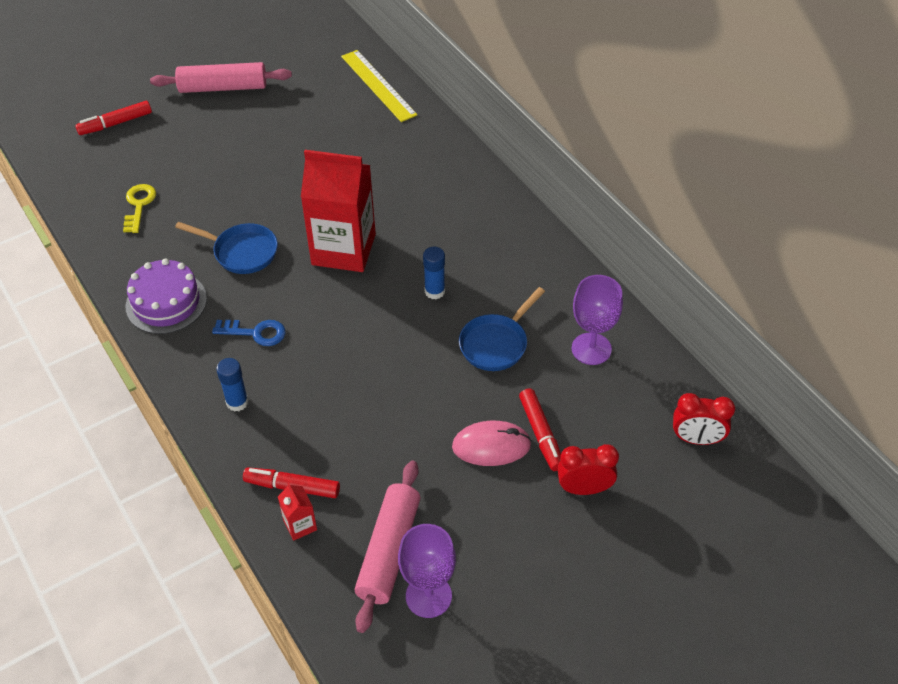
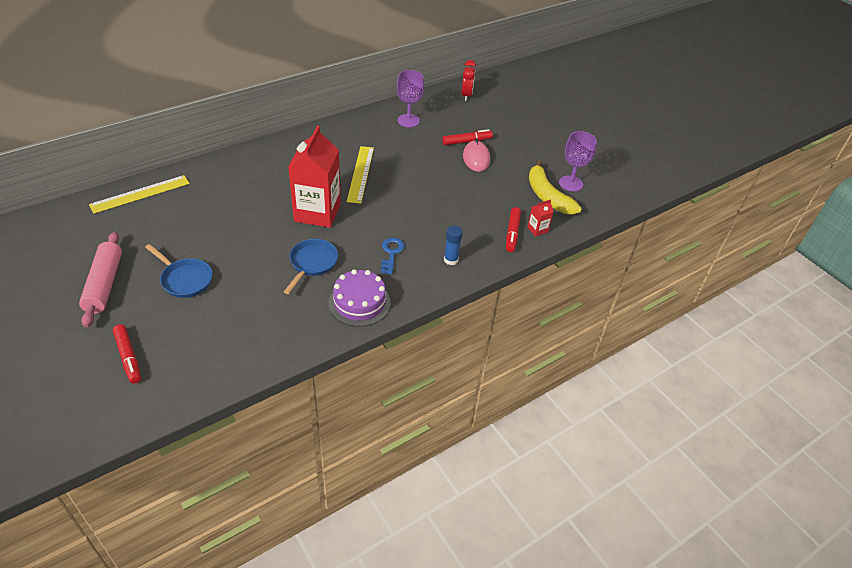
camera: 95 degrees left, 5 degrees down
(139, 205) = (247, 329): yellow key -> none
(389, 551) = (547, 196): pink rolling pin -> yellow banana
(434, 291) = (360, 174): blue glue stick -> yellow ruler
(496, 344) = (404, 152): blue pan -> blue pan (185, 279)
(584, 488) = (499, 131): red clock -> none

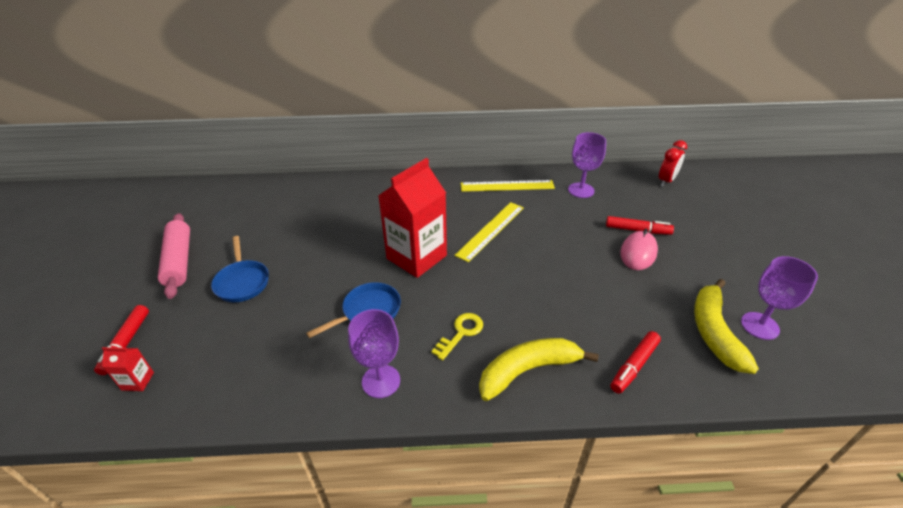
camera: 35 degrees right, 5 degrees down
(104, 284) = (179, 261): pink rolling pin -> pink rolling pin turned 45 degrees counterclockwise
(140, 194) = (281, 189): yellow ruler -> yellow ruler (507, 186)
(359, 302) = (381, 381): purple cake -> purple goblet
(391, 253) = (461, 333): blue key -> yellow key
(451, 260) = (528, 370): blue glue stick -> yellow banana
(537, 229) = (674, 374): red carton -> red carton (138, 381)

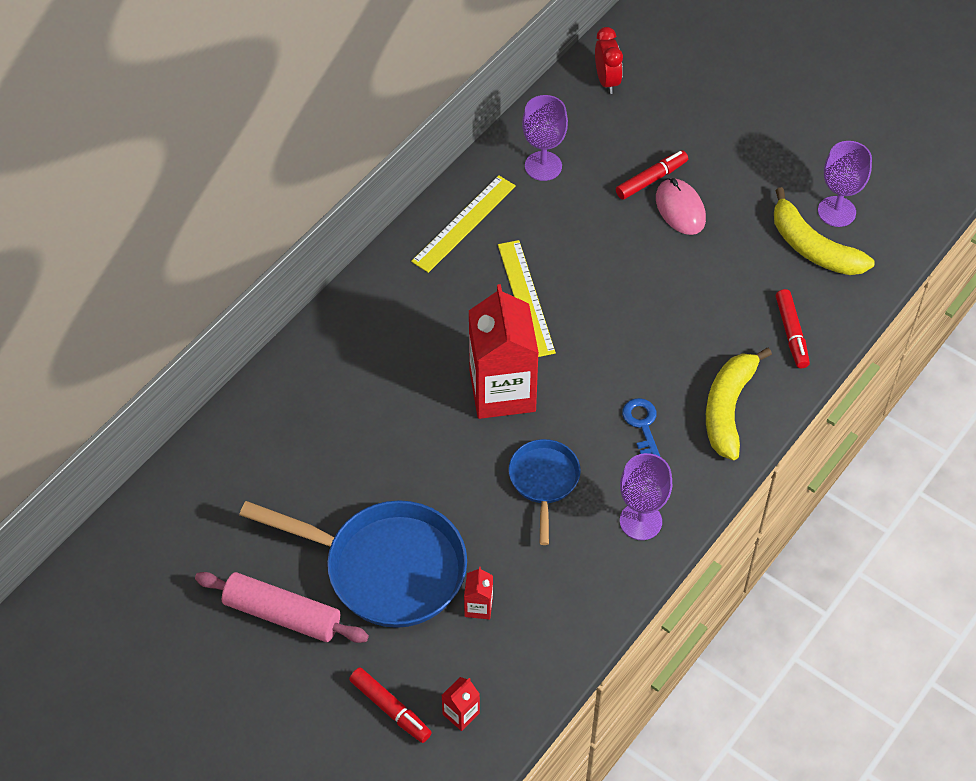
camera: 50 degrees left, 15 degrees up
(239, 338) = (478, 606): none -> red carton
(242, 282) = (387, 568): blue pan -> blue pan, size x1.87
(461, 333) = (642, 426): yellow key -> blue key

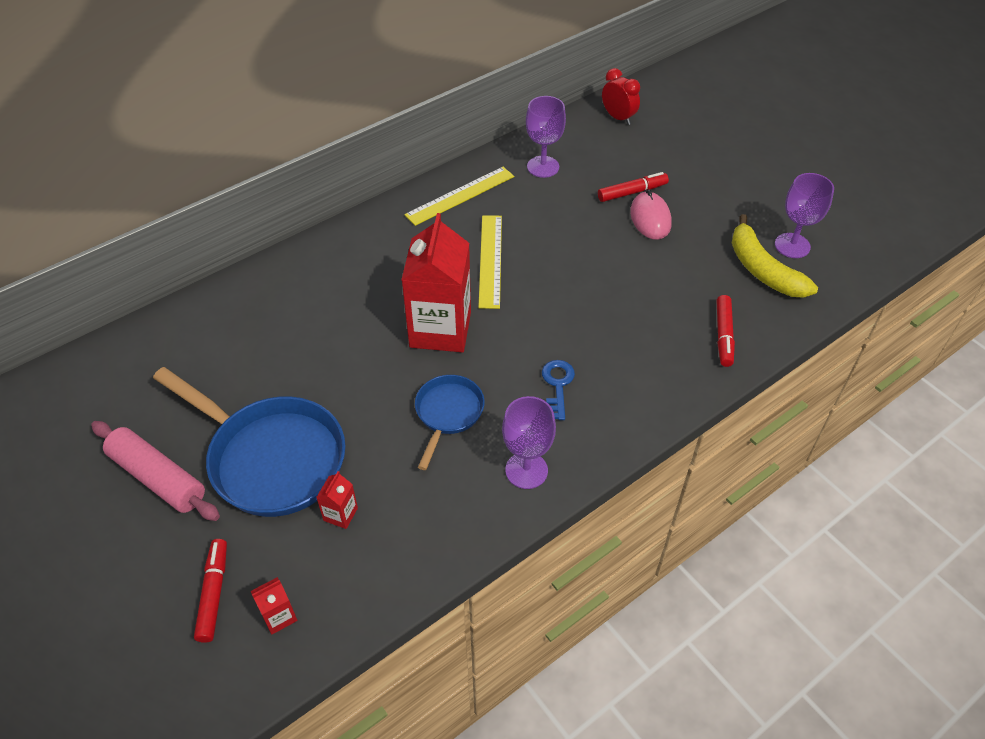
camera: 15 degrees right, 5 degrees down
(390, 709) = (213, 593): red marker -> red marker turned 150 degrees counterclockwise
(607, 81) = (618, 117): red clock -> red clock turned 45 degrees counterclockwise
(728, 408) = (644, 387): yellow banana -> none

